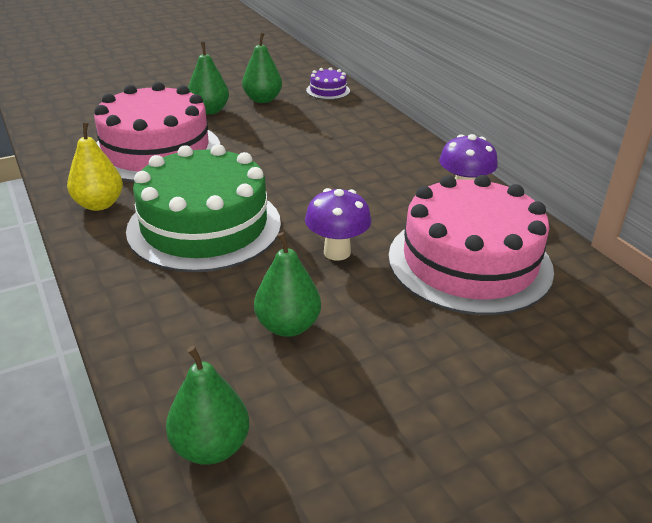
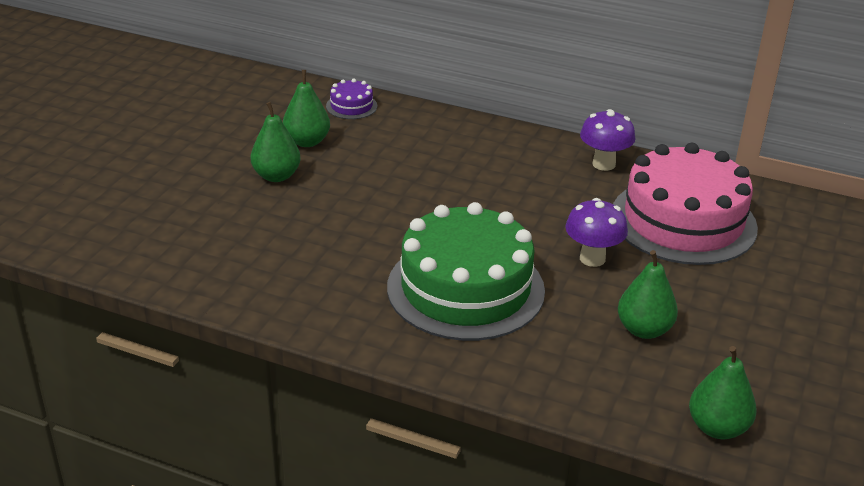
camera: 40 degrees left, 0 degrees up
(99, 204) = (345, 316): yellow pear -> none
(156, 150) = (300, 240): pink cake -> none

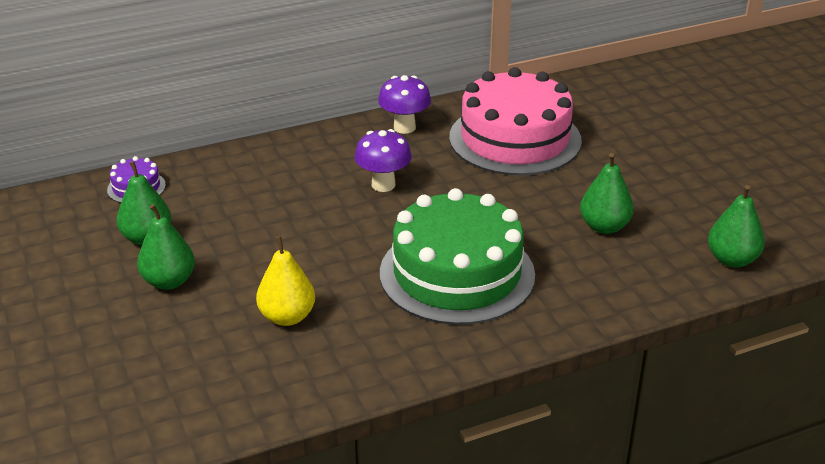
camera: 45 degrees left, 0 degrees up
(307, 242) = (287, 317): none -> yellow pear
(592, 258) = (502, 199): purple mushroom -> purple mushroom (383, 185)

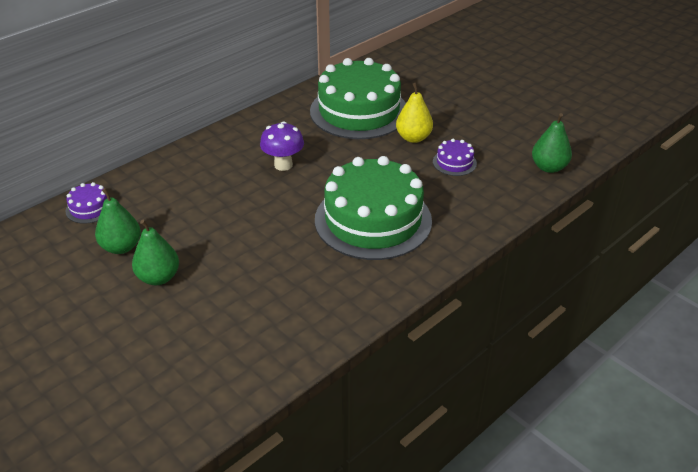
camera: 20 degrees left, 5 degrees up
(287, 317) = (267, 283): yellow pear -> yellow pear (413, 138)
(404, 127) = (275, 118): purple mushroom -> none
(515, 139) = (359, 111): pink cake -> green cake
(604, 227) = (454, 162): green pear -> purple cake

